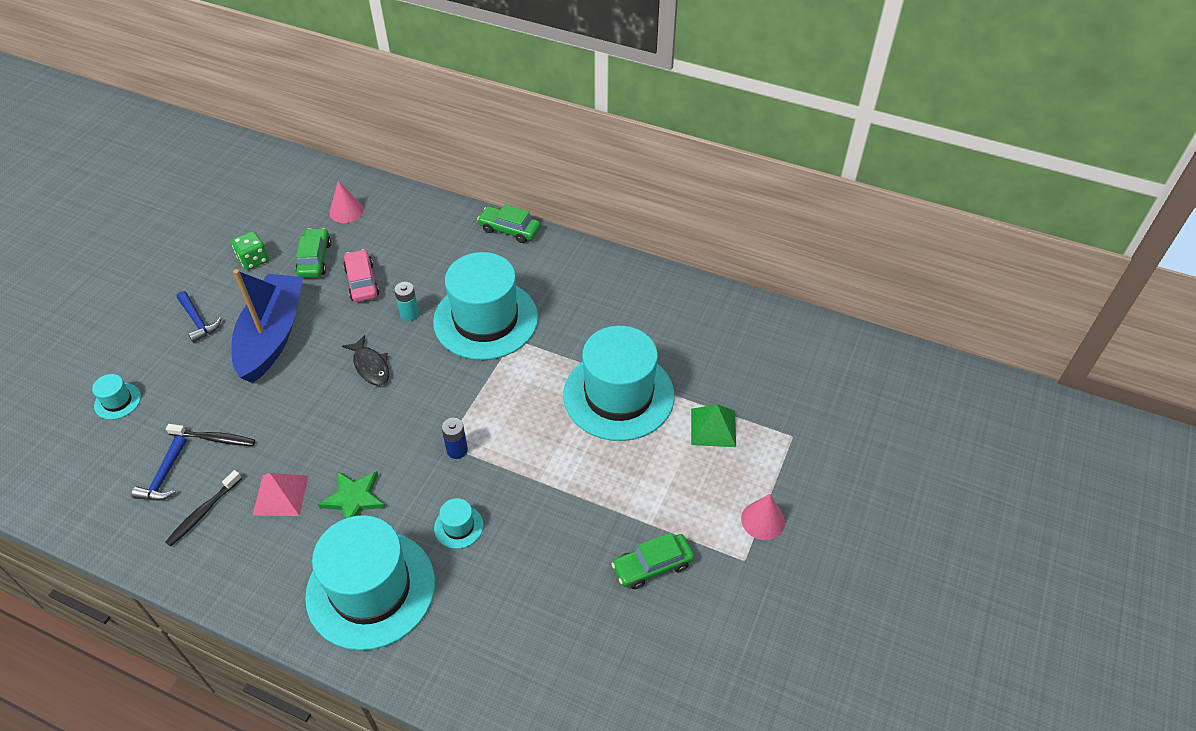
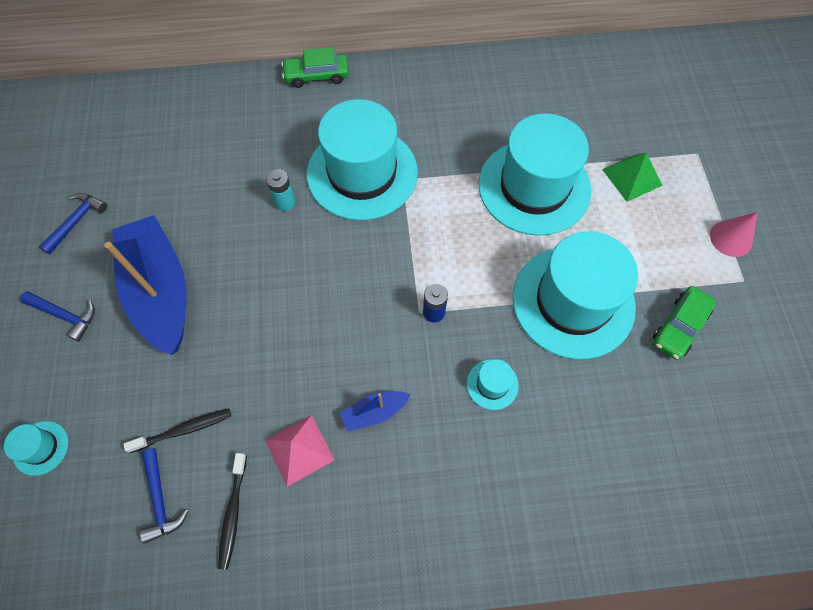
camera: 30 degrees left, 15 degrees up
(253, 260) = (76, 221): green dice -> blue hammer
(315, 259) = (143, 191): green car -> none
(346, 211) = (138, 127): pink cone -> none
(354, 498) = (374, 412): green star -> blue boat
(362, 282) = (211, 192): pink car -> none
(370, 366) = (287, 272): black fish -> none
(371, 589) = (460, 491): turquoise hat -> turquoise hat (573, 301)

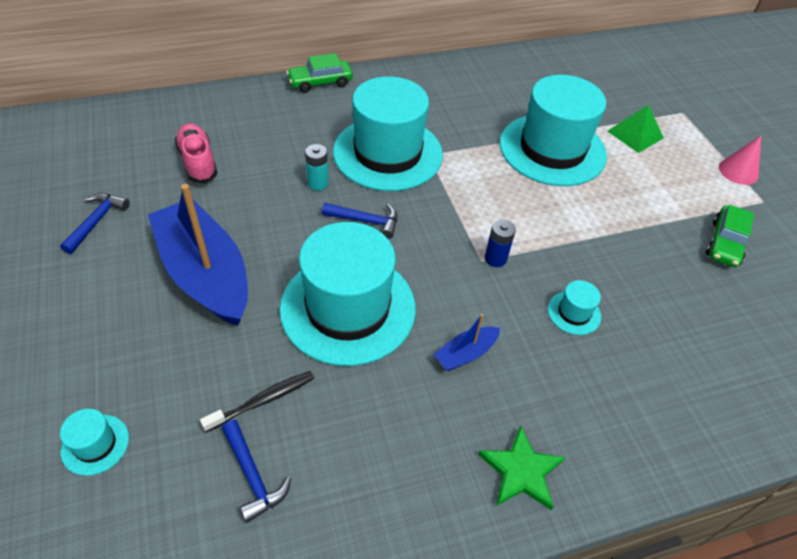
camera: 15 degrees left, 15 degrees down
(65, 315) = (100, 309): blue hammer -> blue hammer (366, 221)
(178, 163) = (198, 162): none -> pink shoe
(233, 513) = (341, 475): black toothbrush -> none
(299, 449) = (397, 400): pink pyramid -> none
(390, 538) = (521, 471): none -> green star
(573, 301) = (622, 234): turquoise hat -> turquoise hat (348, 308)

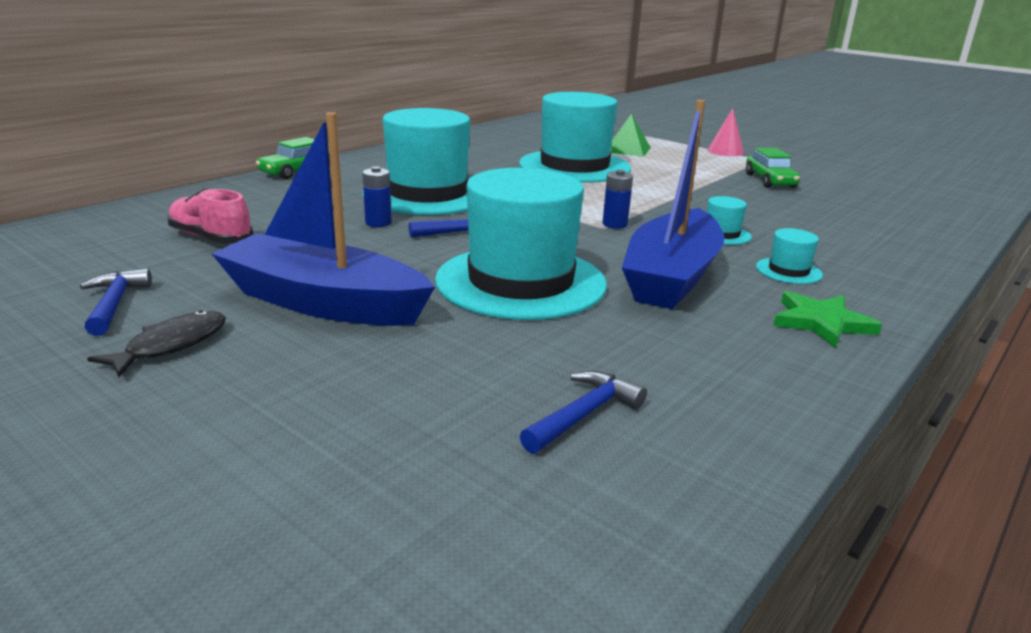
camera: 30 degrees left, 25 degrees down
(95, 282) = (171, 345): none -> black fish
(95, 444) = (343, 466): turquoise hat -> turquoise hat (788, 271)
(252, 475) = (583, 415): blue hammer -> blue hammer turned 75 degrees counterclockwise
(263, 400) = (517, 362): black toothbrush -> none
(318, 183) = (378, 223): turquoise battery -> blue battery
(465, 354) = (671, 277): blue boat -> blue boat, size x2.33

